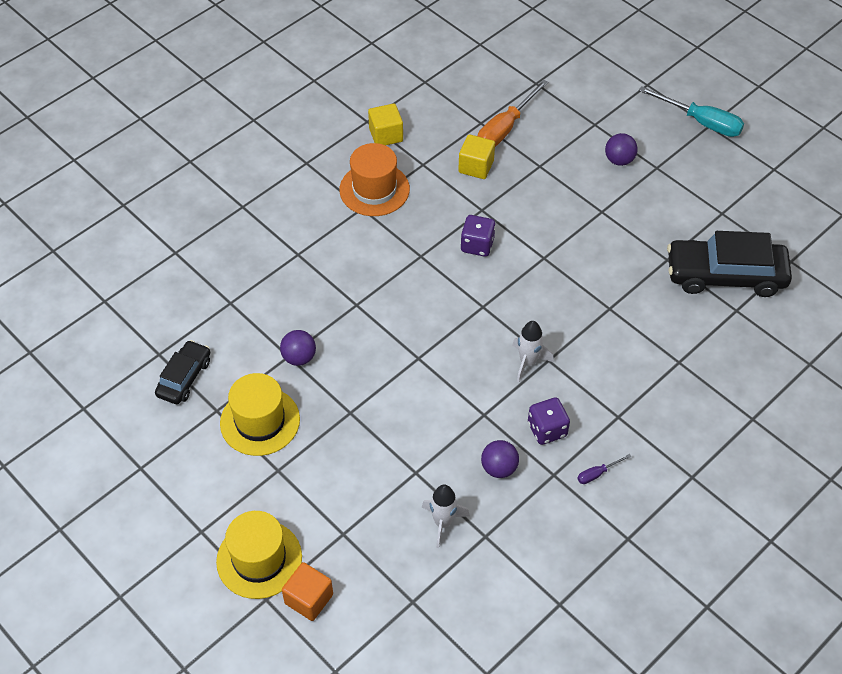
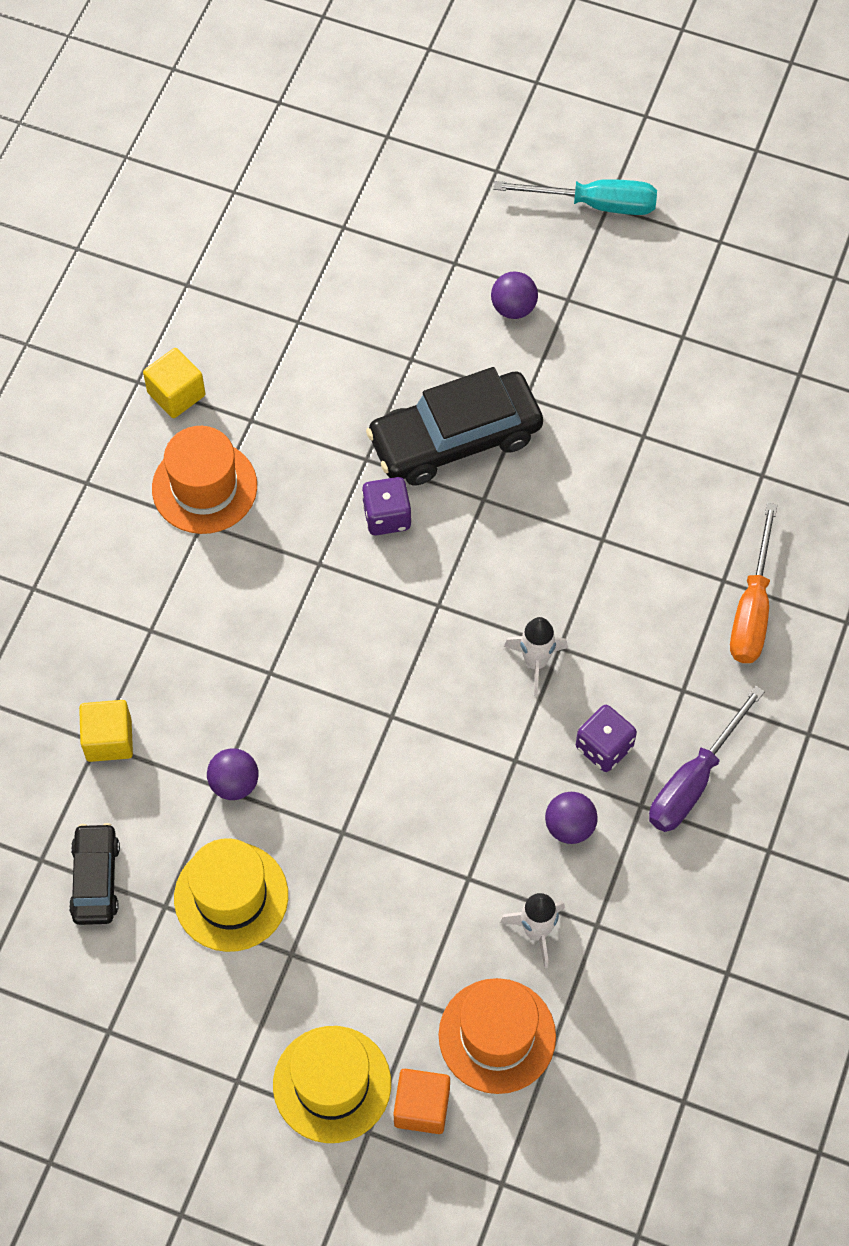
camera: 25 degrees left, 10 degrees up
(382, 576) = (497, 1036): none -> orange hat
(476, 166) = (326, 395): yellow cube -> yellow cube (109, 739)
(505, 128) = (336, 318): orange screwdriver -> orange screwdriver (752, 608)
(597, 474) = (693, 780): purple screwdriver -> purple screwdriver, size x2.20
(725, 275) = (727, 429): black car -> black car (455, 438)

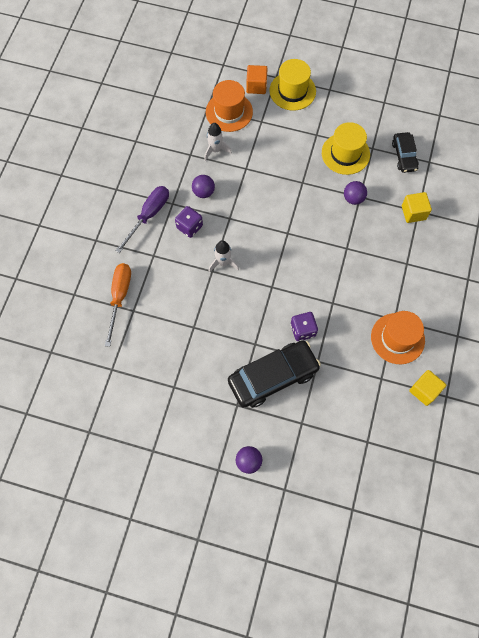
camera: 175 degrees right, 5 degrees up
(595, 204) = (205, 540): turquoise screwdriver -> none

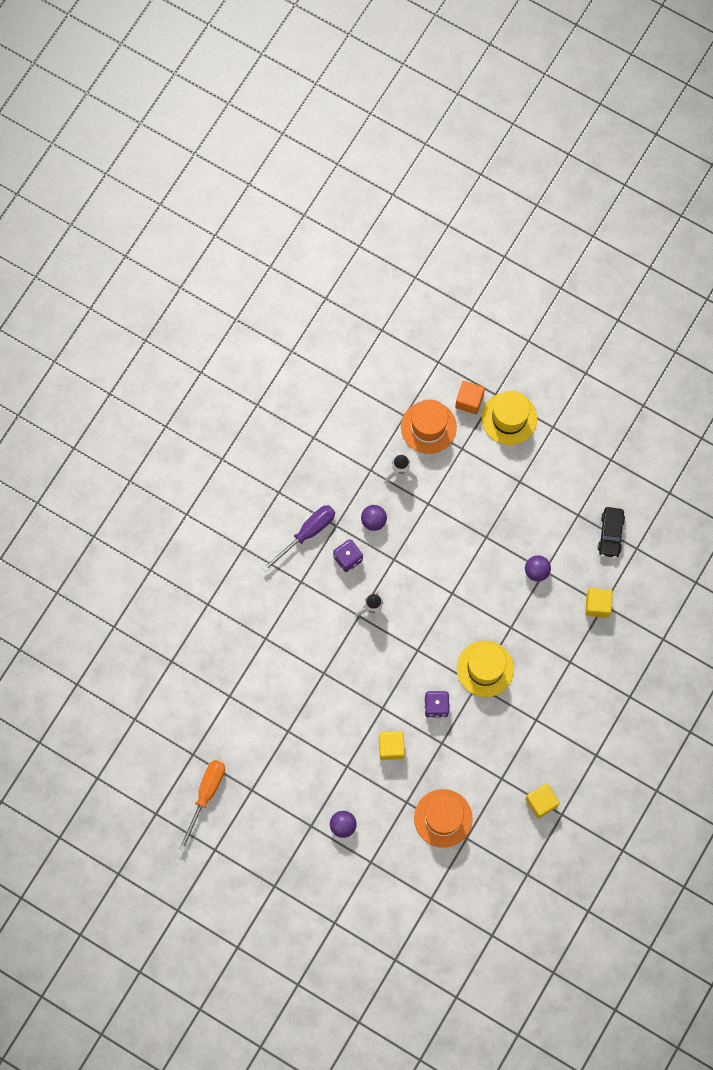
camera: 15 degrees right, 5 degrees up
(120, 297) = (254, 620): orange screwdriver -> orange screwdriver (206, 795)
(273, 377) = (391, 747): black car -> yellow cube
(345, 154) = (545, 514): yellow hat -> yellow hat (485, 668)
(397, 338) = (532, 741): orange hat -> orange hat (443, 818)

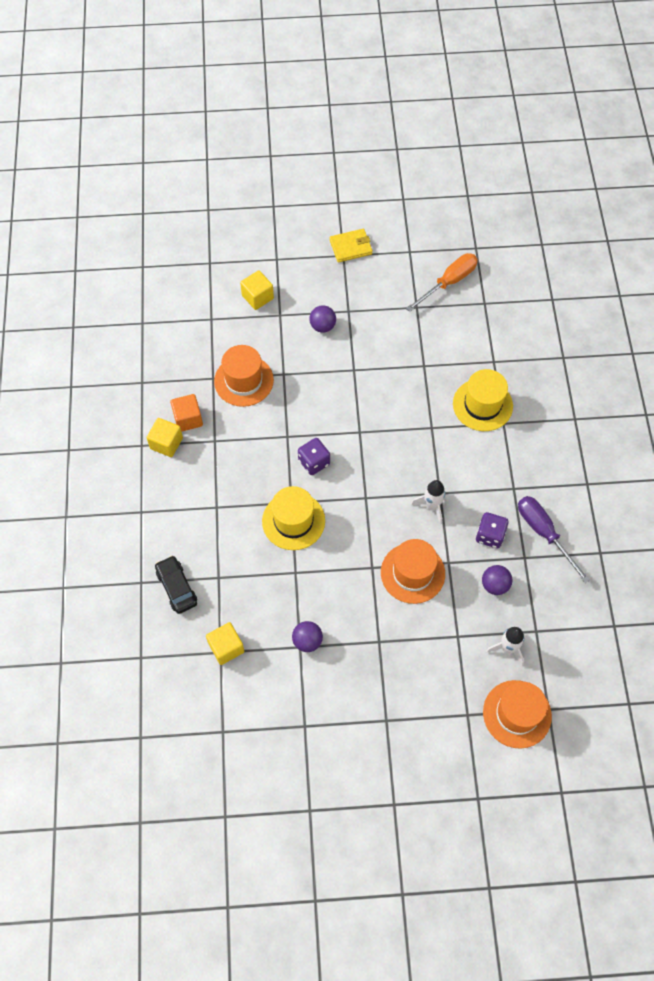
camera: 145 degrees right, 10 degrees down
(206, 795) = (449, 282): orange screwdriver -> orange screwdriver turned 120 degrees counterclockwise
(262, 890) = (350, 247): none -> yellow wallet
(307, 533) = (544, 533): purple screwdriver -> purple screwdriver turned 135 degrees clockwise
(391, 747) = (328, 406): yellow cube -> yellow cube (257, 297)
(425, 569) = (412, 573): none -> orange hat
(469, 401) = (498, 771): orange cube -> orange cube (188, 419)
(509, 418) = (445, 781): yellow hat -> yellow hat (482, 405)
(610, 534) = (259, 728): black car -> black car (177, 587)

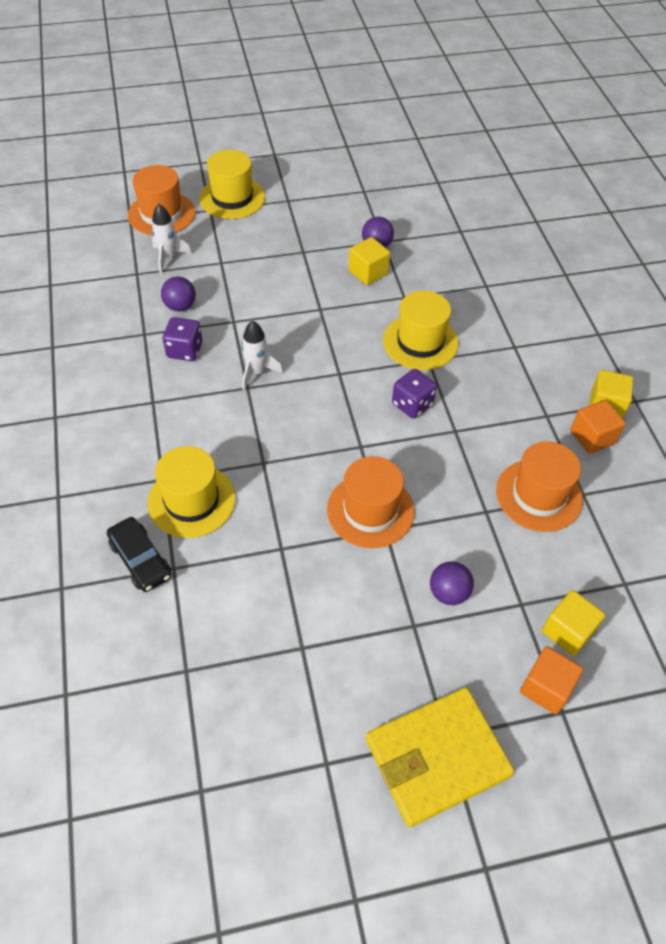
camera: 170 degrees right, 10 degrees down
(177, 587) = (526, 273): black car -> black car (140, 560)
(226, 647) = (456, 234): yellow cube -> yellow cube (368, 272)
(281, 271) = (546, 688): none -> orange cube
(350, 247) = (437, 757): yellow wallet -> yellow wallet, size x1.71
(412, 573) = (274, 308): orange hat -> orange hat (370, 510)
(444, 731) = (232, 198): none -> yellow hat
(449, 282) = (249, 704): orange screwdriver -> none
(544, 533) = (118, 359): purple screwdriver -> none

